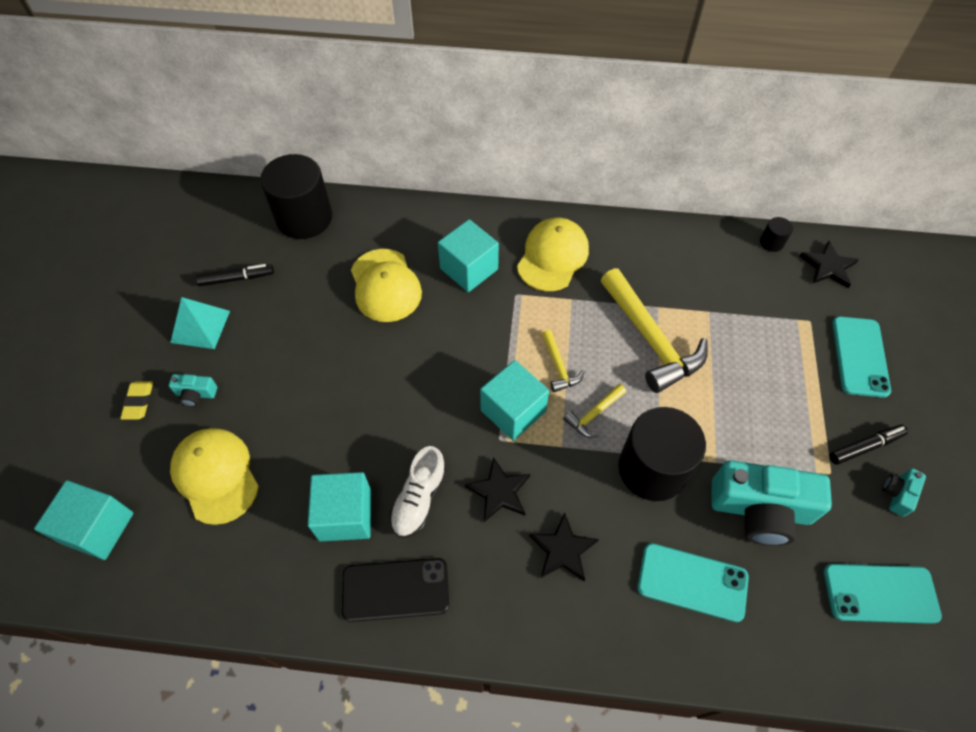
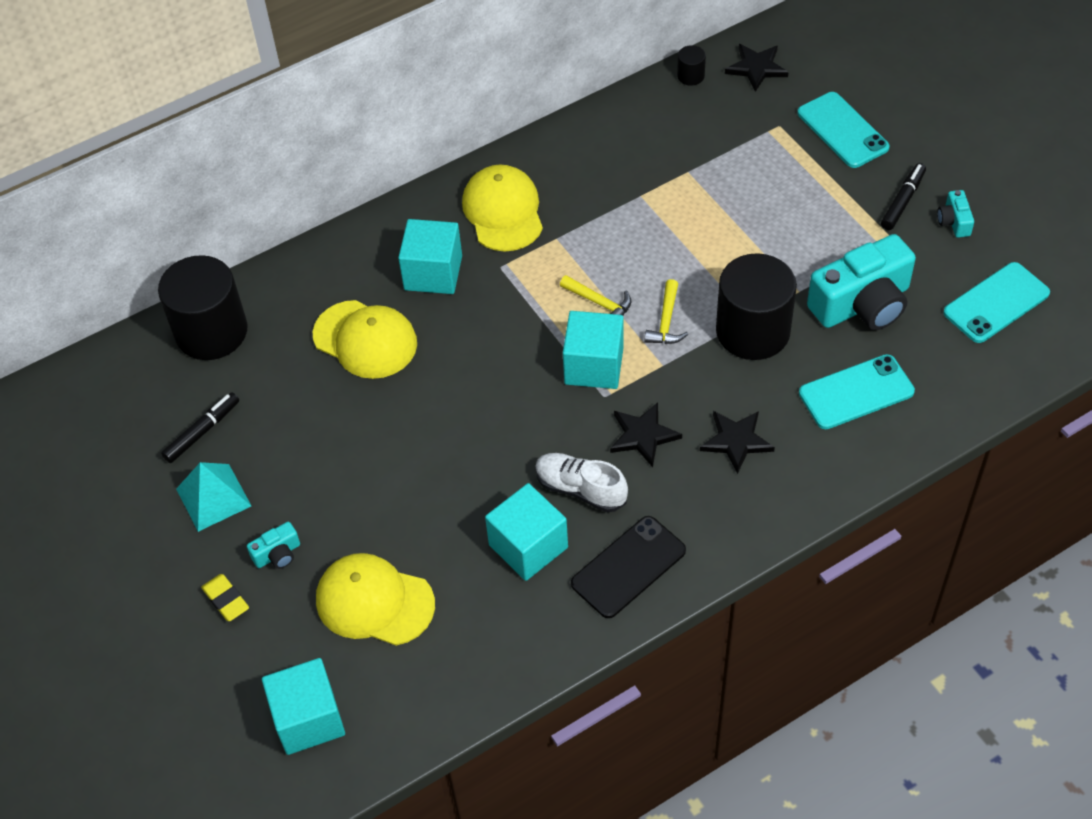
camera: 35 degrees left, 5 degrees down
(419, 499) = (580, 489): white shoe -> white shoe turned 135 degrees clockwise
(651, 339) = (659, 228): yellow hammer -> none

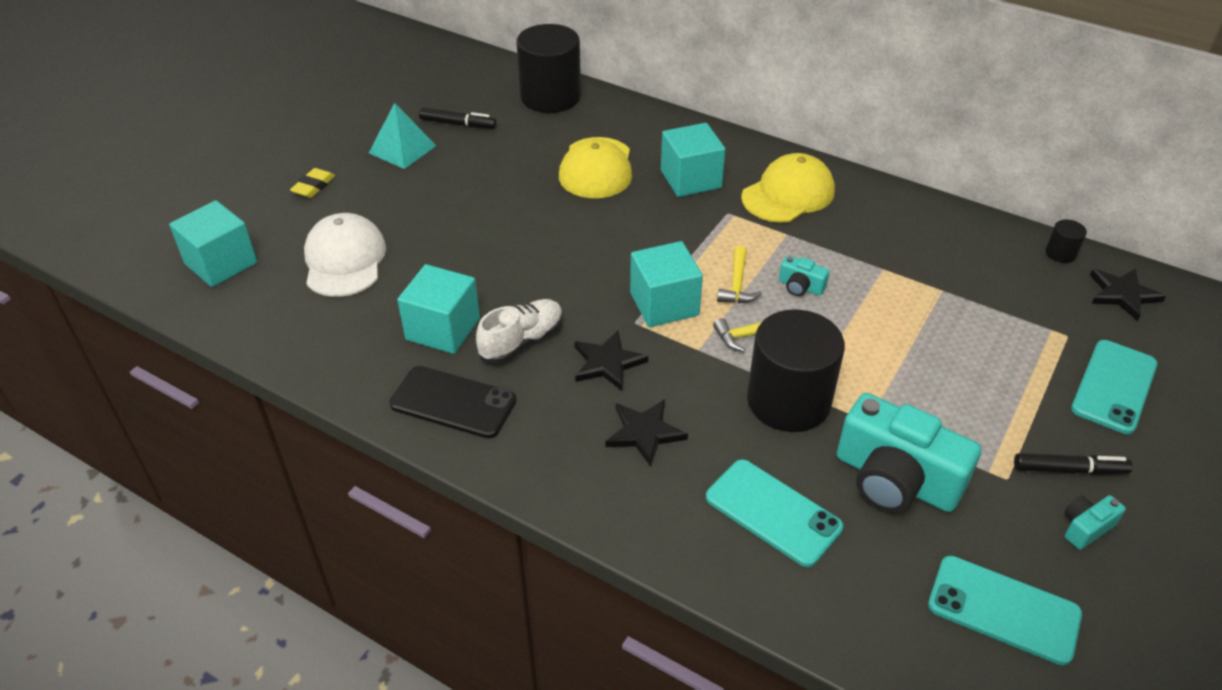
camera: 60 degrees right, 10 degrees down
(277, 554) = (366, 196): turquoise camera -> turquoise camera (800, 286)
(374, 602) = (344, 260): yellow cap -> white cap
(580, 489) = (522, 341): white shoe -> white shoe turned 45 degrees clockwise

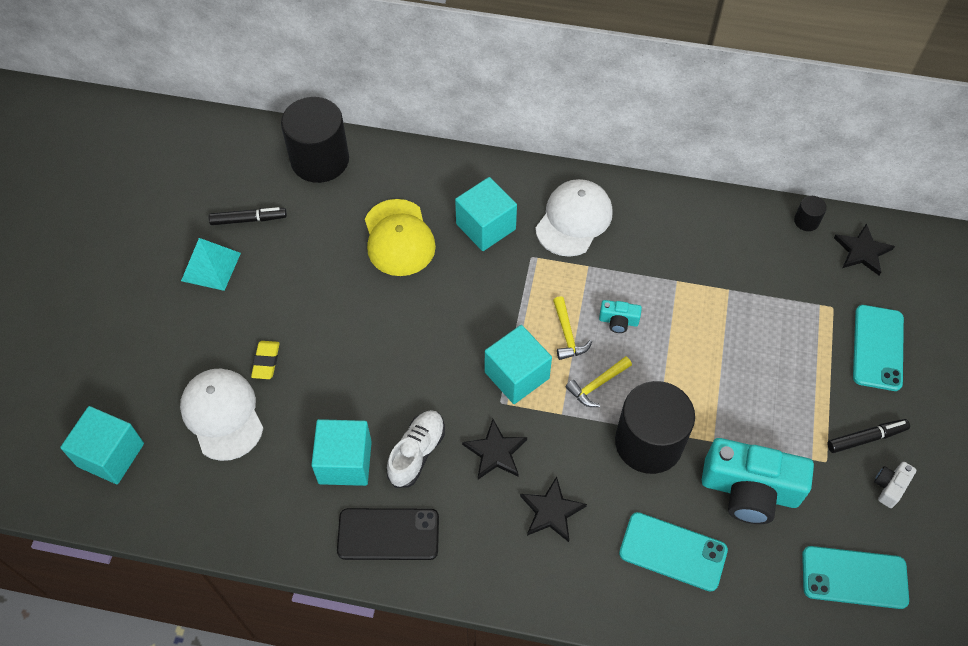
camera: 20 degrees left, 15 degrees up
(313, 186) = (149, 337): yellow eraser -> yellow eraser (266, 361)
(788, 194) = (574, 220): yellow cap -> white cap
(1085, 528) = (890, 487): turquoise camera -> white camera

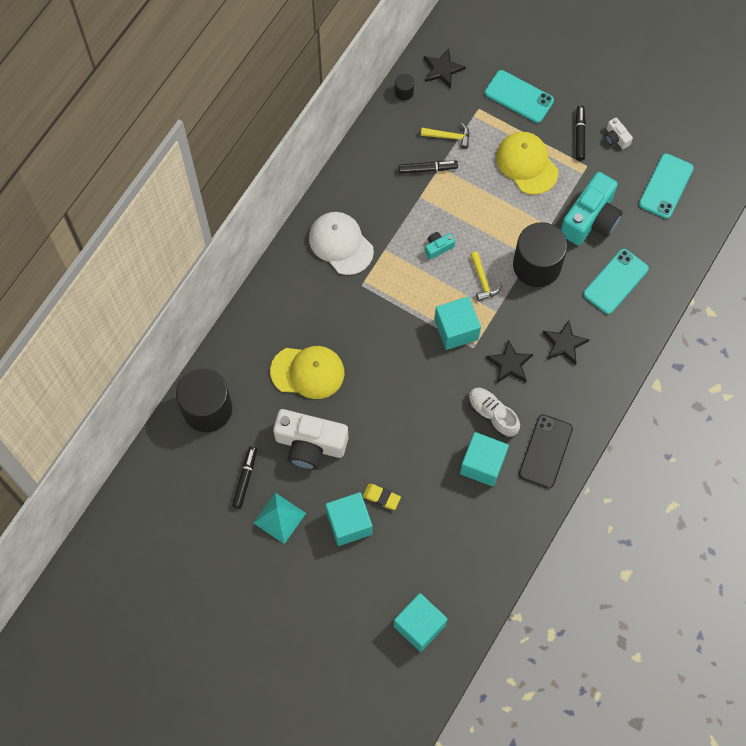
camera: 70 degrees left, 10 degrees up
(222, 415) = (415, 539): white cap -> none
(310, 268) = (310, 444): none -> white camera
(486, 226) = (322, 307): turquoise cube -> turquoise cube (349, 523)
(567, 335) = (436, 285): yellow hammer -> yellow hammer (449, 137)
(618, 321) = (438, 247): turquoise camera -> turquoise camera turned 150 degrees counterclockwise
(718, 277) = (427, 169): none -> black marker
(787, 386) = (527, 164): none -> yellow cap

